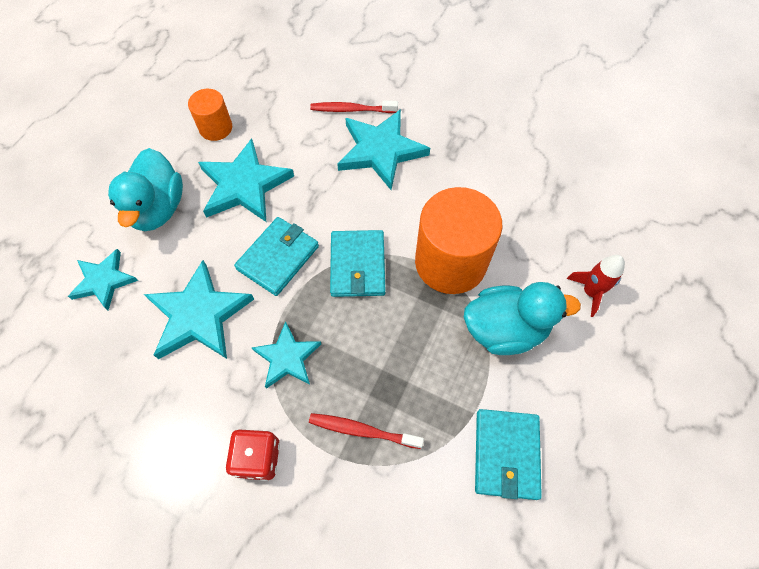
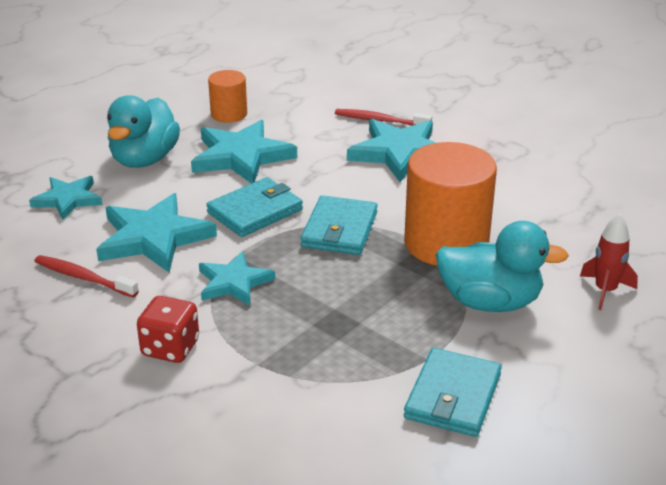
camera: 15 degrees right, 30 degrees down
(362, 430) = (293, 349): red toothbrush -> red toothbrush (83, 278)

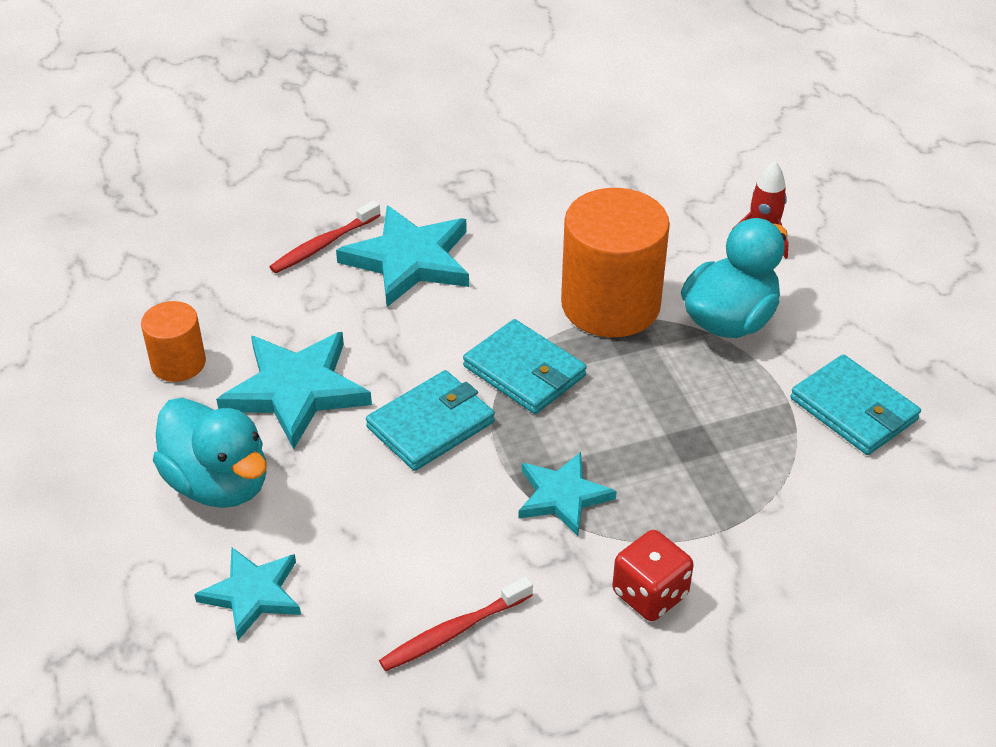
camera: 60 degrees left, 10 degrees up
(154, 238) = (416, 536): turquoise star -> none
(255, 211) = (431, 424): turquoise wallet -> turquoise wallet turned 60 degrees clockwise

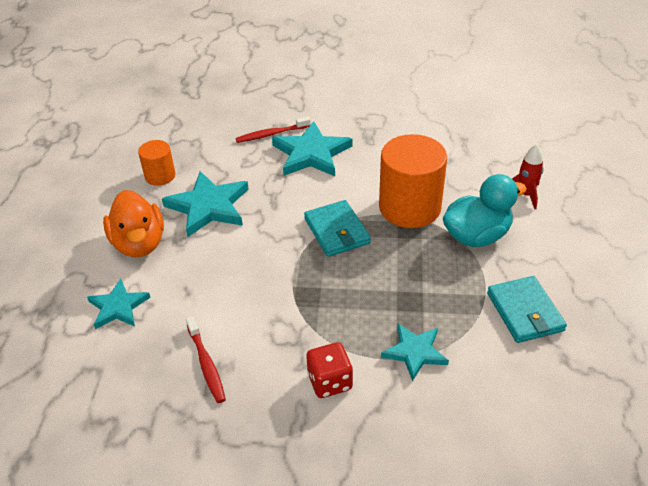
camera: 25 degrees right, 0 degrees up
(219, 483) = (139, 243): turquoise duck -> orange duck
(431, 424) = (267, 245): turquoise wallet -> none
(453, 632) = (206, 364): red toothbrush -> red toothbrush turned 105 degrees counterclockwise
(562, 496) = (314, 308): turquoise star -> turquoise star (415, 352)

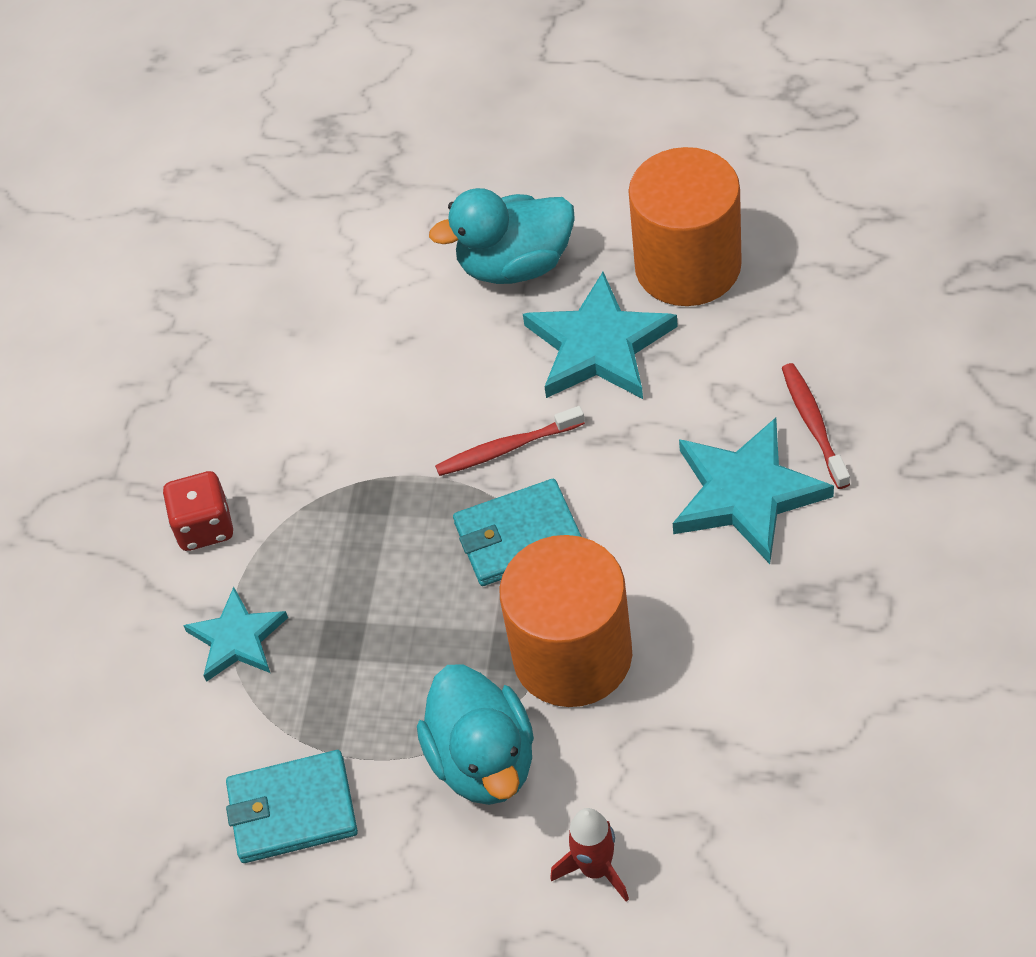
camera: 100 degrees right, 10 degrees up
(118, 307) = (383, 262): turquoise star -> none
(139, 243) = (515, 265): orange duck -> turquoise duck
(160, 176) = (688, 266): orange cylinder -> orange cylinder, size x1.90
(206, 364) = (261, 379): red toothbrush -> red toothbrush (506, 448)

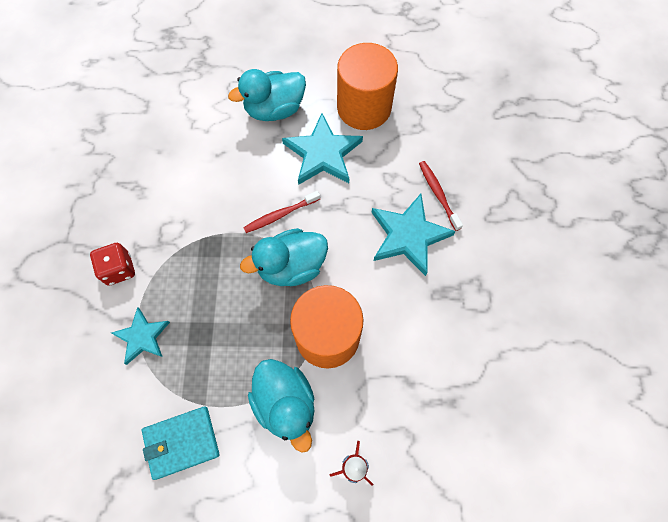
camera: 15 degrees left, 15 degrees up
(518, 536) = (291, 266): turquoise wallet -> turquoise duck

